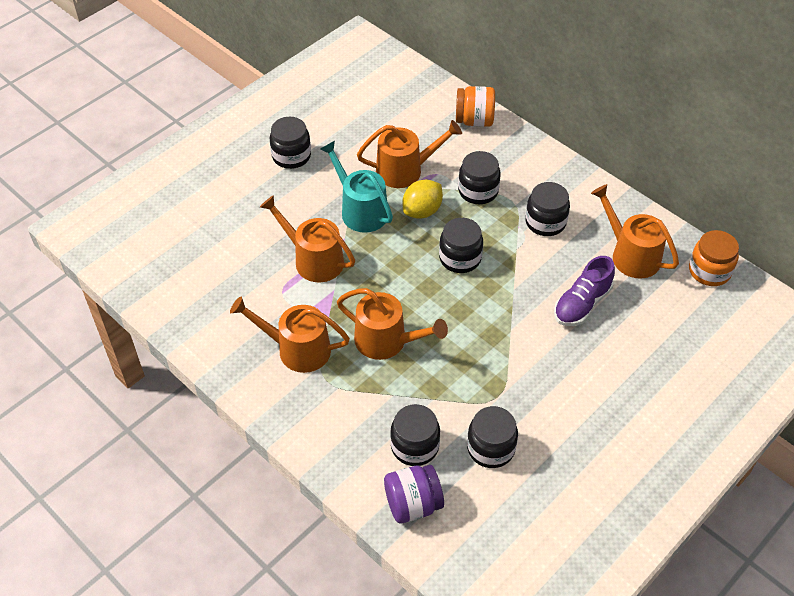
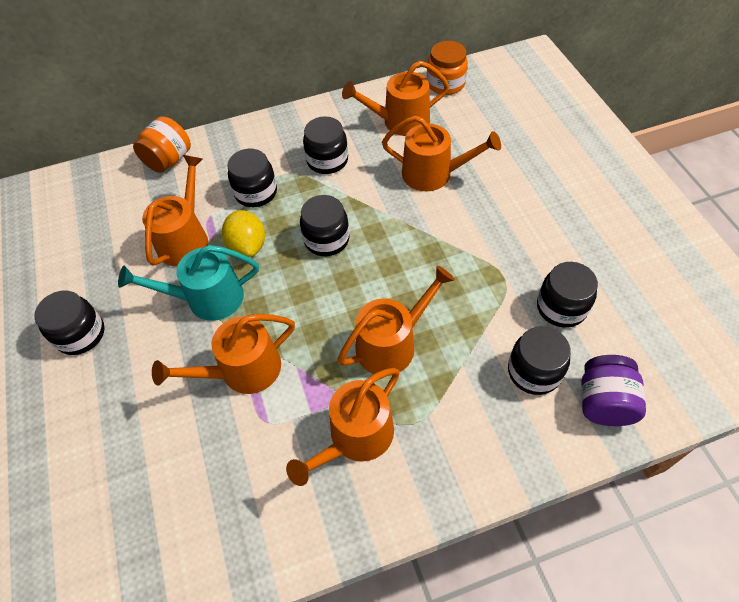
camera: 60 degrees left, 5 degrees up
(582, 304) = (433, 174): purple shoe -> orange watering can

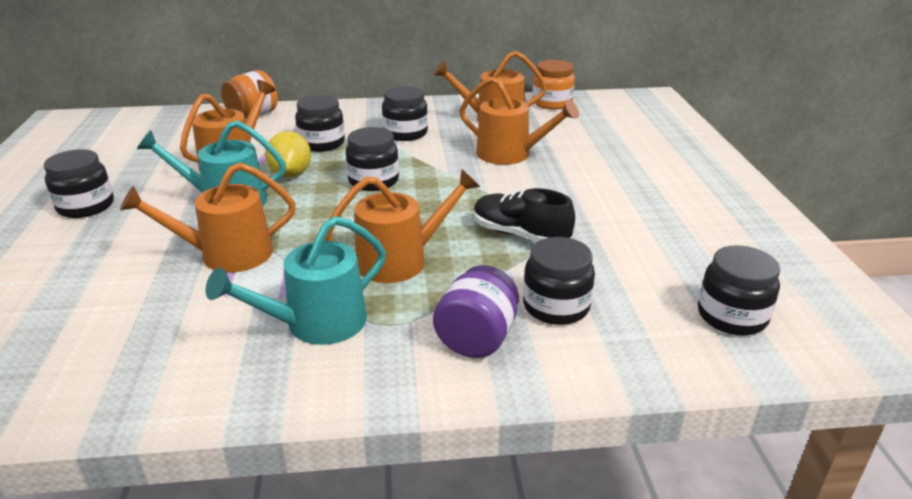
camera: 10 degrees right, 25 degrees down
(356, 437) = (317, 323): orange watering can -> turquoise watering can
(478, 288) = (520, 235): none -> black shoe
(561, 307) = (611, 262): black jar -> black jar (732, 316)
(603, 402) = (633, 345): purple jar -> purple jar (477, 339)

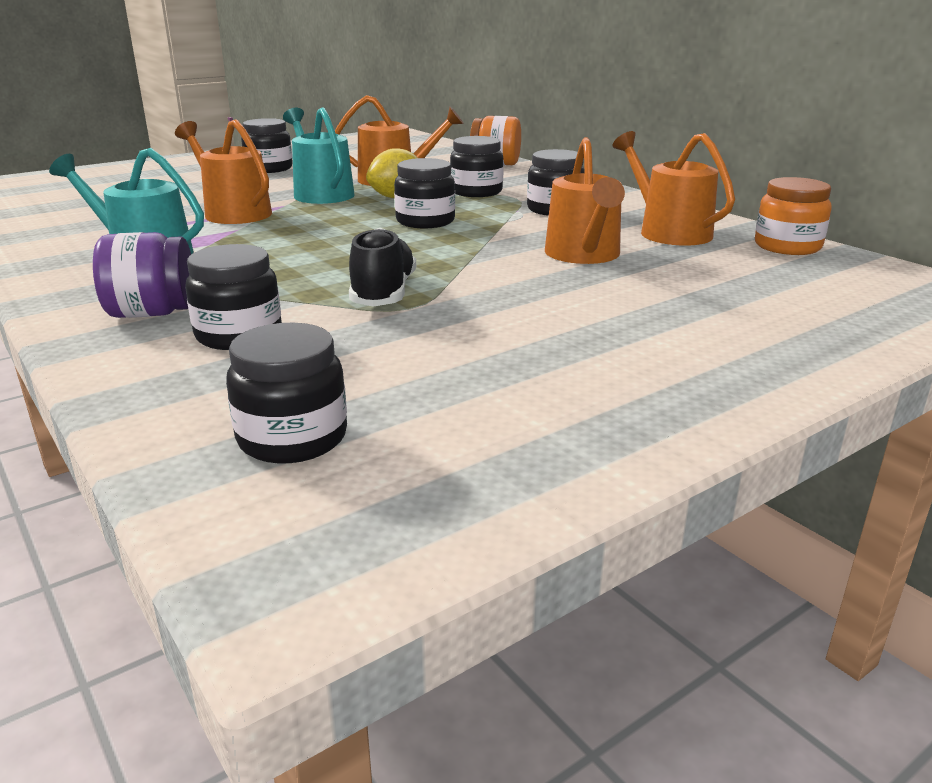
camera: 60 degrees right, 5 degrees down
(400, 260) = (276, 260): orange watering can -> none

